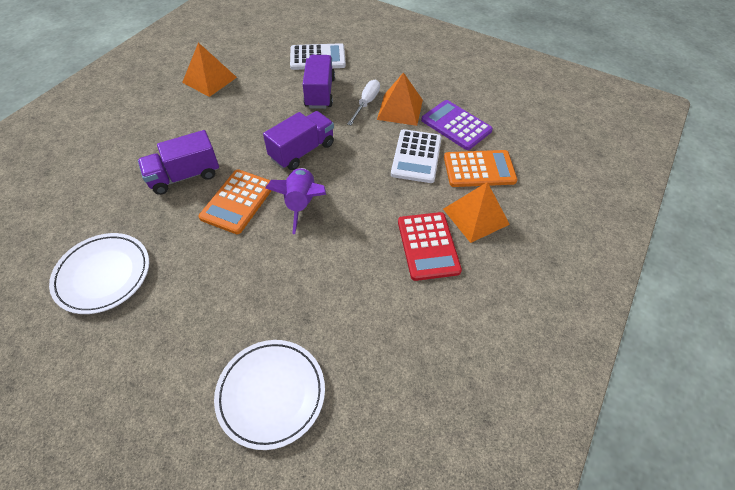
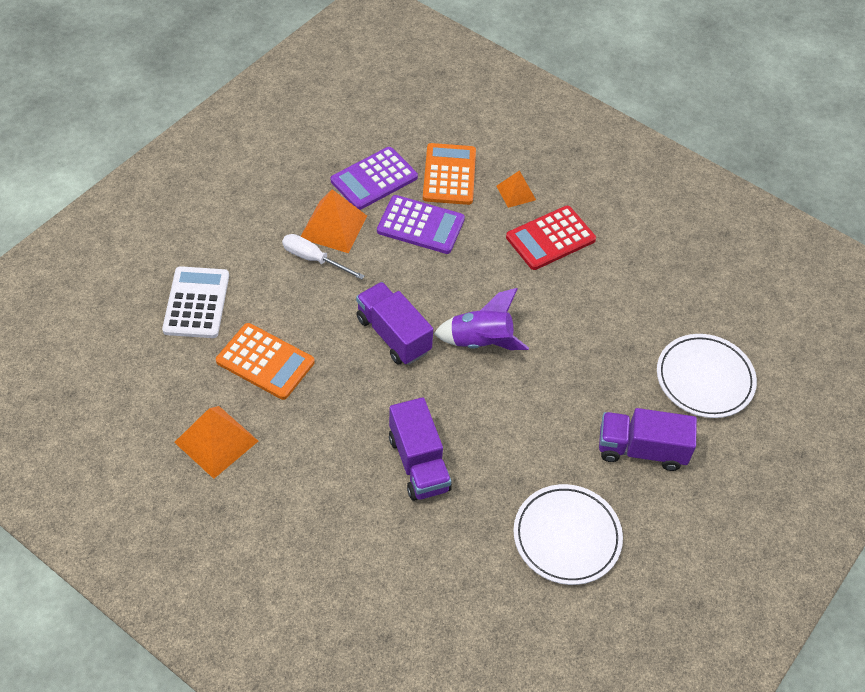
camera: 85 degrees left, 0 degrees up
(238, 201) = (470, 404): orange calculator -> orange calculator (265, 362)
(320, 93) = (280, 307): purple truck -> purple truck (641, 450)
(416, 156) = (420, 225): white calculator -> purple calculator
(428, 246) = (550, 238): red calculator -> red calculator turned 150 degrees clockwise
(476, 216) = (516, 193): orange pyramid -> orange pyramid, size x0.61

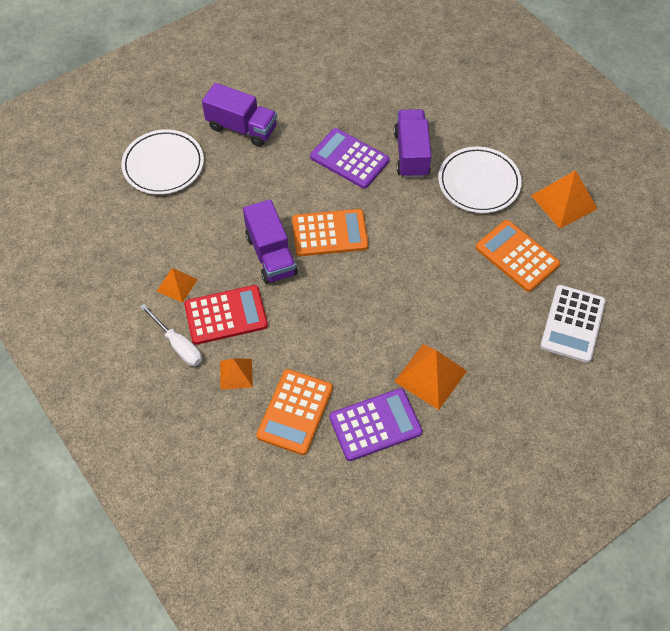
camera: 160 degrees left, 5 degrees up
(313, 259) = (457, 344): white screwdriver -> white screwdriver (178, 345)
(393, 335) = (402, 255): purple truck -> purple truck (271, 255)
(420, 225) = (344, 358): purple calculator -> purple calculator (349, 159)
(481, 341) = (330, 233): purple rocket -> orange calculator
(567, 537) = (323, 88): white plate -> white plate (479, 183)
(613, 255) = (177, 285): none -> orange pyramid

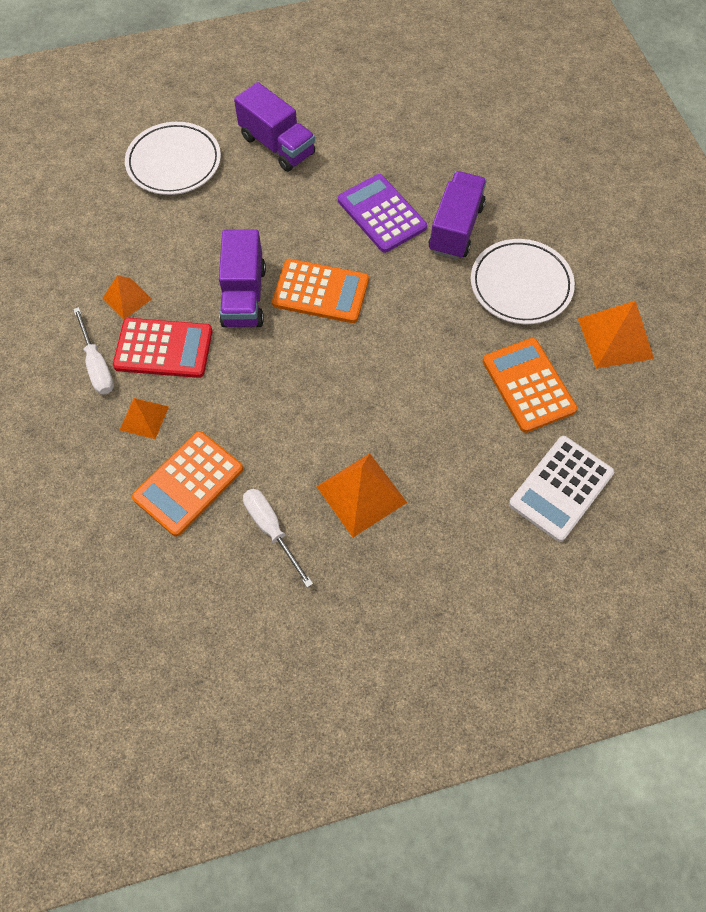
camera: 20 degrees right, 5 degrees up
(375, 425) = (271, 529): purple calculator -> white screwdriver

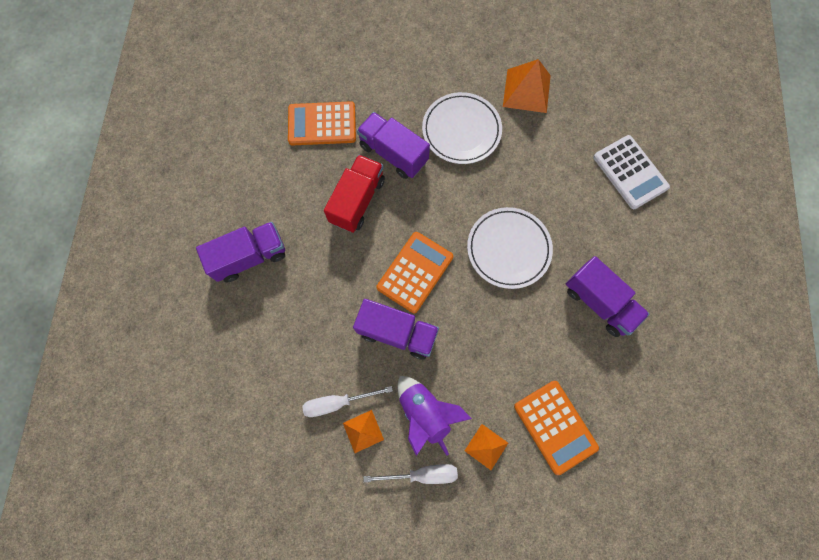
camera: 70 degrees left, 10 degrees up
(163, 349) = (425, 413): red calculator -> purple rocket
(174, 162) = (229, 350): white plate -> white plate (508, 249)
(271, 529) = (610, 375): white screwdriver -> white screwdriver (337, 402)
(361, 494) = (599, 302): orange pyramid -> purple truck
(381, 214) = (357, 201): purple calculator -> red truck
(528, 385) = (546, 160): orange calculator -> orange calculator (322, 124)

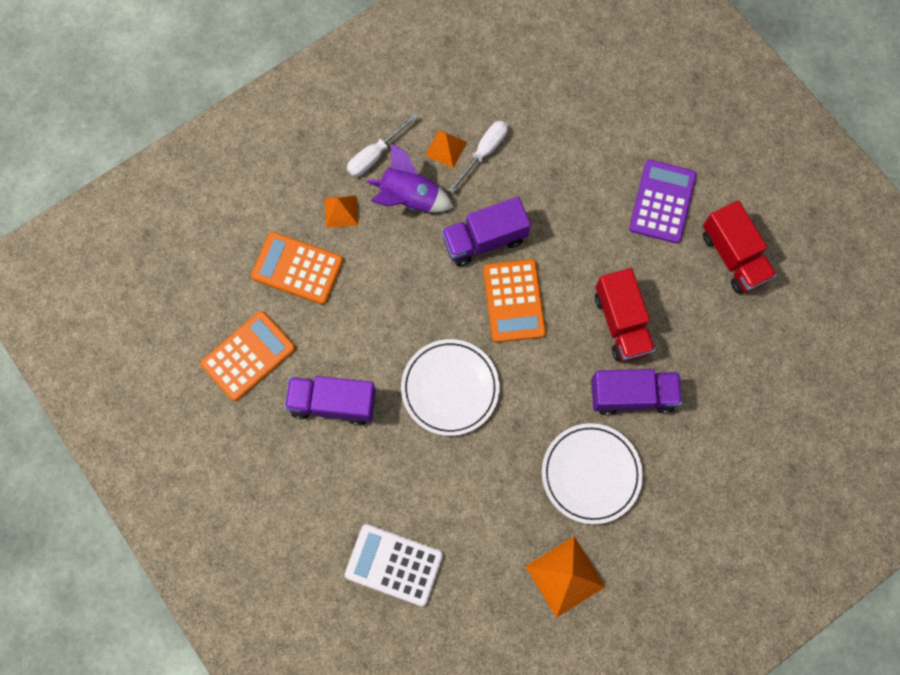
camera: 140 degrees right, 0 degrees up
(244, 184) = (733, 256): none -> red truck
(250, 257) = (662, 202): purple truck -> purple calculator
(322, 124) = (725, 370): orange calculator -> orange calculator (248, 356)

